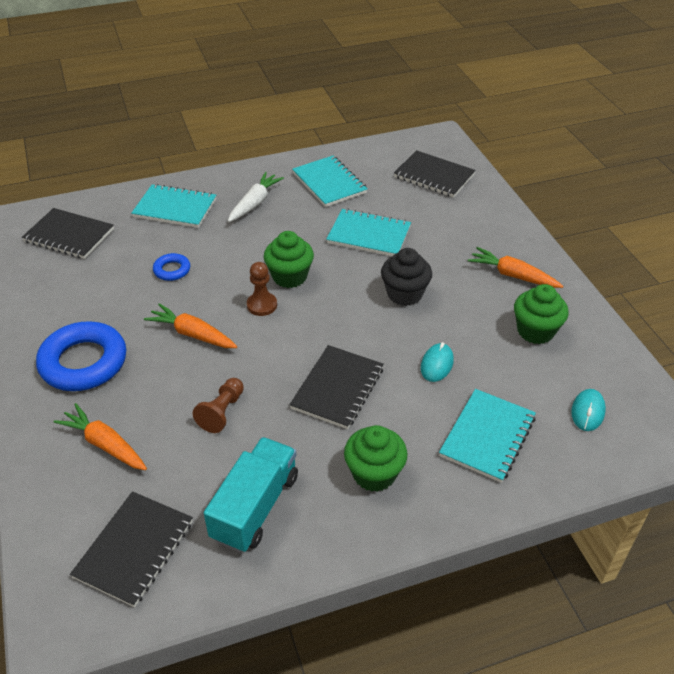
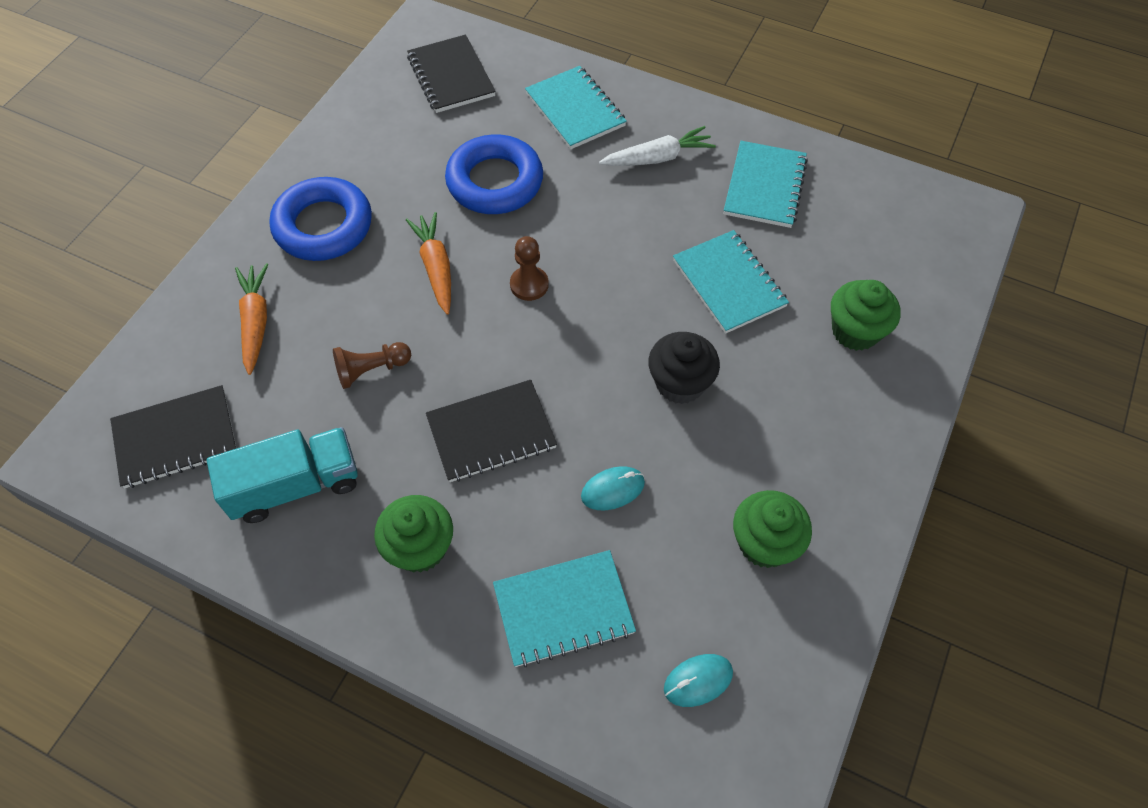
camera: 45 degrees right, 15 degrees up
(172, 270) = (495, 182): blue ring -> blue ring, size x2.10
(289, 276) = (591, 272): green cupcake -> green cupcake (855, 331)
(434, 176) = (897, 261): black notebook -> none
(513, 275) = (827, 457): orange carrot -> none

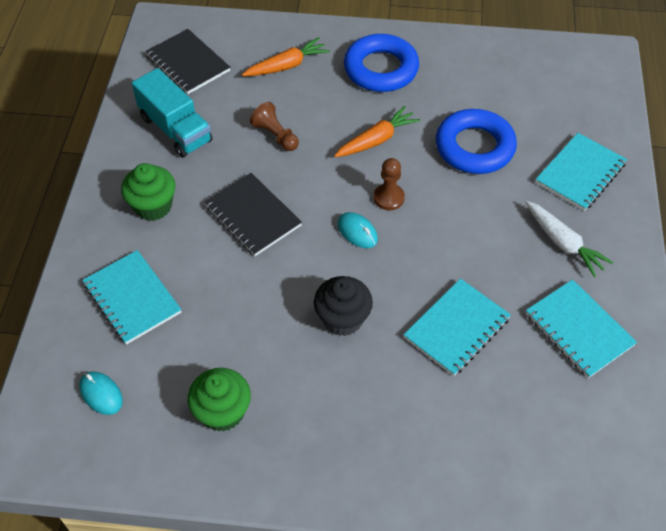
camera: 70 degrees right, 5 degrees down
(451, 76) = (563, 87): black notebook -> none
(612, 489) = (233, 301): turquoise mouse -> turquoise mouse (357, 232)
(764, 186) = (578, 330): turquoise notebook -> turquoise notebook turned 60 degrees clockwise
(855, 331) = (453, 437): green cupcake -> none

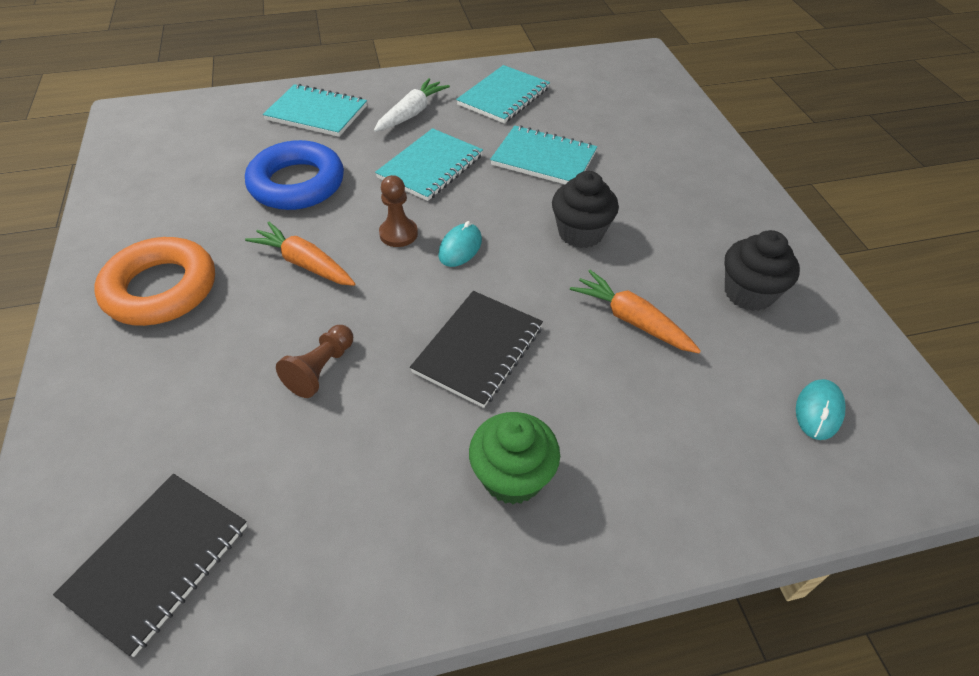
camera: 110 degrees left, 5 degrees down
(132, 298) = (676, 435): turquoise notebook -> turquoise notebook (430, 167)
(176, 129) = (339, 511): turquoise truck -> none
(222, 412) = (748, 293): green cupcake -> black cupcake
(287, 66) = (158, 401): orange carrot -> orange carrot (632, 320)
(381, 69) = (161, 289): blue ring -> orange ring

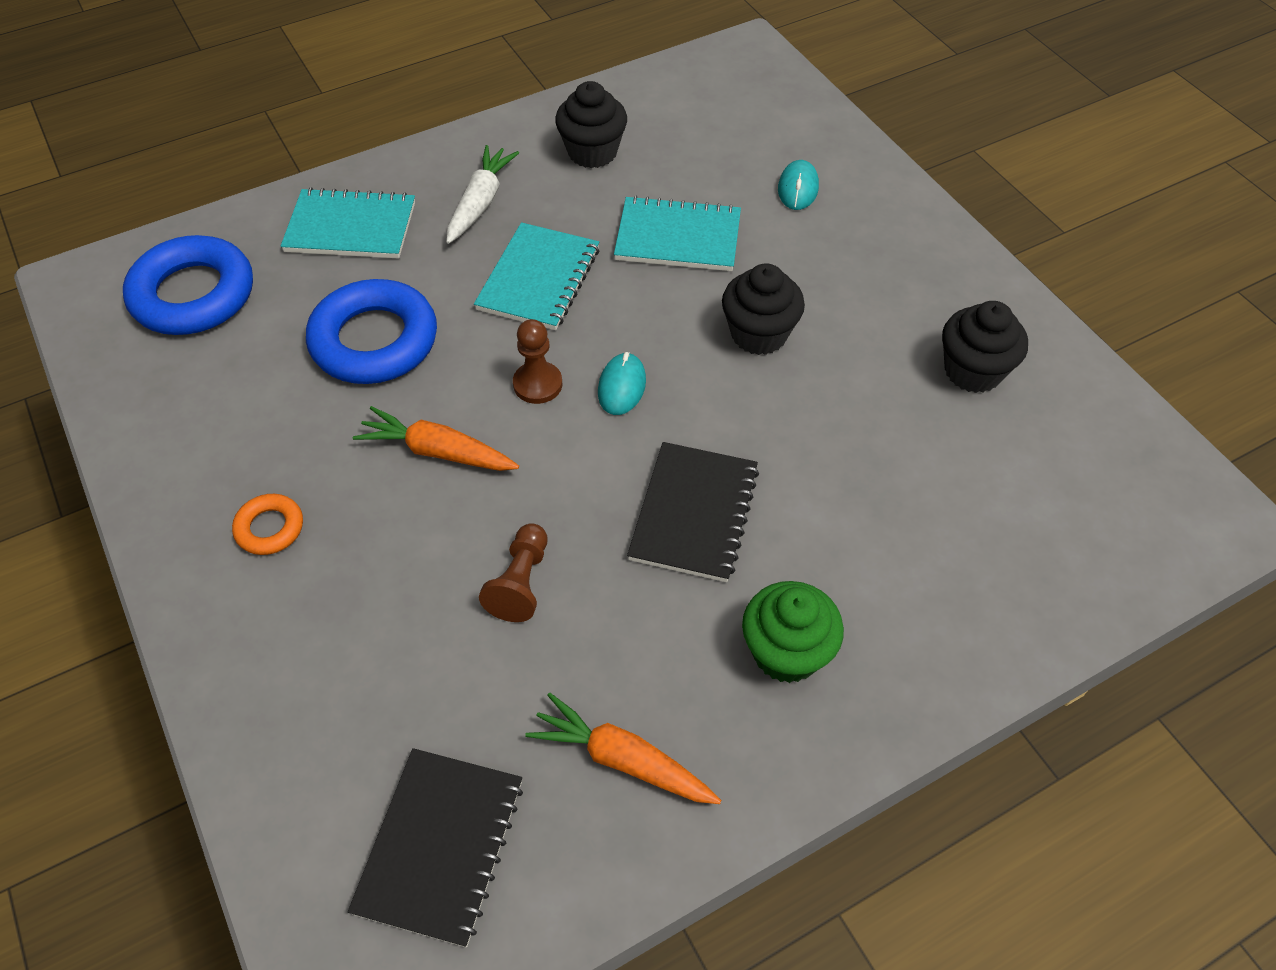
camera: 15 degrees left, 5 degrees up
(161, 289) = (270, 528): orange ring -> orange ring, size x0.48
(193, 134) = (193, 295): none -> blue ring
(504, 97) = (592, 152): turquoise notebook -> black cupcake
(632, 320) = (854, 435): orange carrot -> orange carrot (622, 760)
(818, 411) = (1081, 497): turquoise mouse -> turquoise mouse (798, 188)

